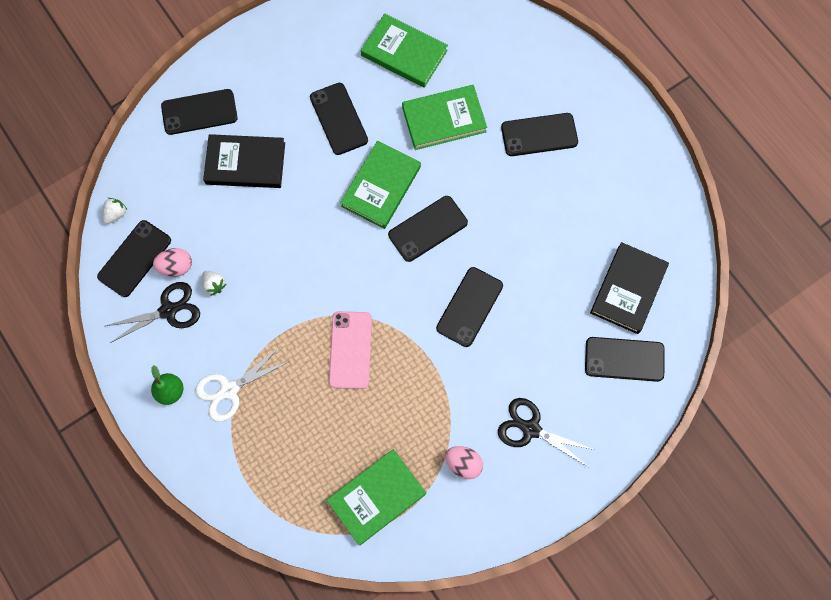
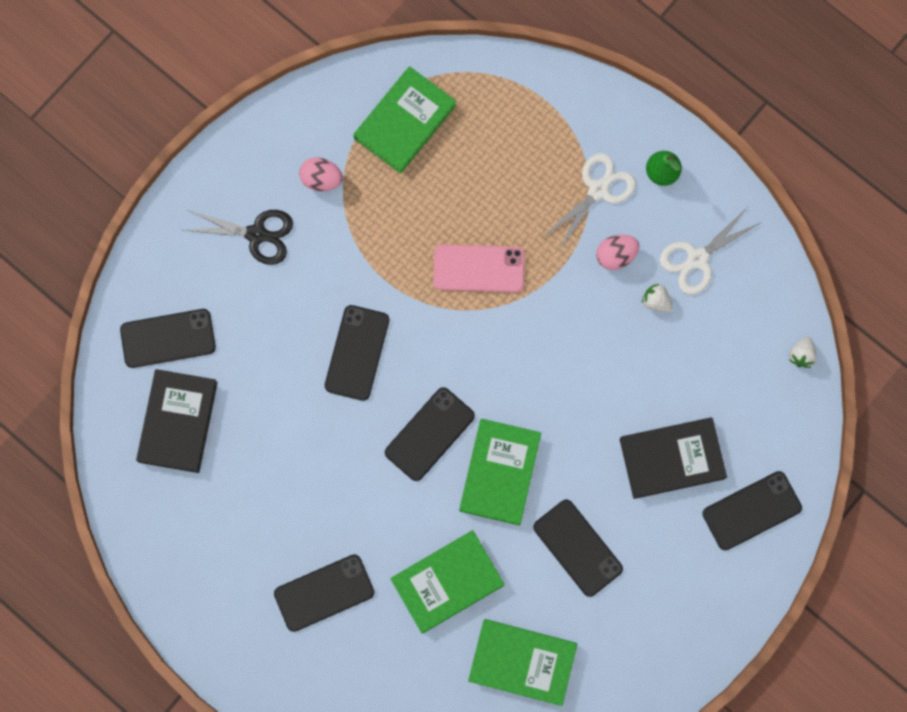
camera: 165 degrees right, 5 degrees up
(134, 258) = (759, 308): black phone -> none
(168, 310) = (697, 259): black scissors -> white scissors
(176, 266) = (707, 311): pink egg -> pink egg (615, 255)
(350, 350) = (479, 268): pink phone -> pink phone turned 75 degrees counterclockwise

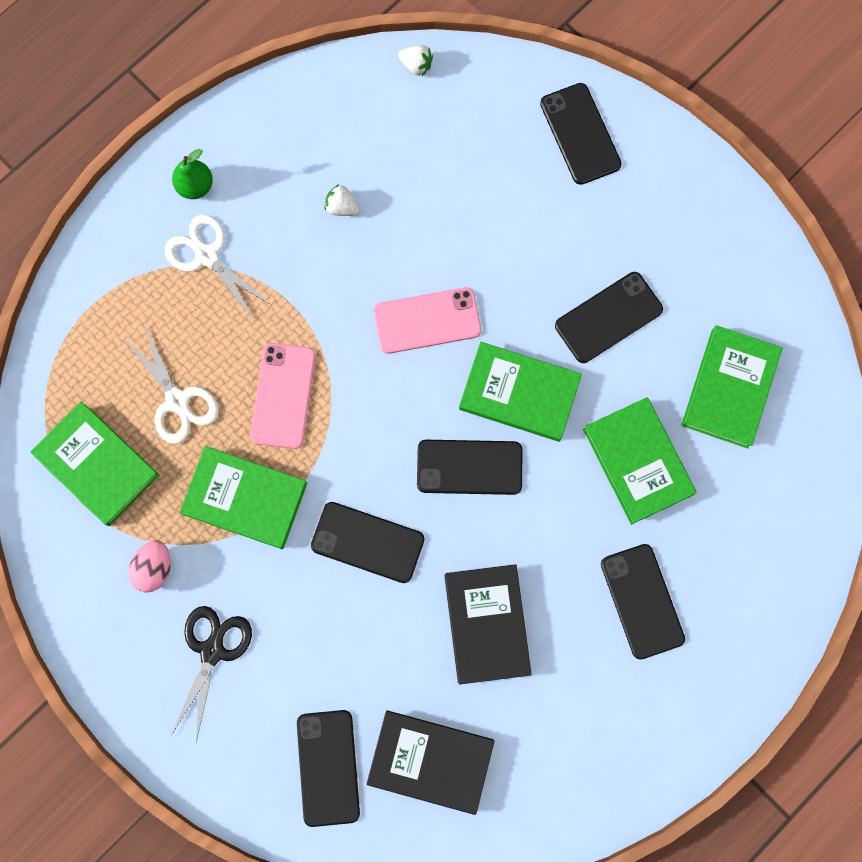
camera: 85 degrees left, 0 degrees up
(386, 246) = (245, 498): none -> green book
(429, 434) = (469, 467): black phone -> black phone turned 45 degrees counterclockwise
(558, 386) = (427, 320): none -> pink phone
(615, 255) = (285, 244): pink egg -> none
(656, 301) = (342, 207): white strawberry -> white strawberry turned 75 degrees clockwise
(672, 458) = (518, 209): black book -> black book (487, 624)
(697, 259) = (299, 159): white scissors -> white scissors (178, 401)

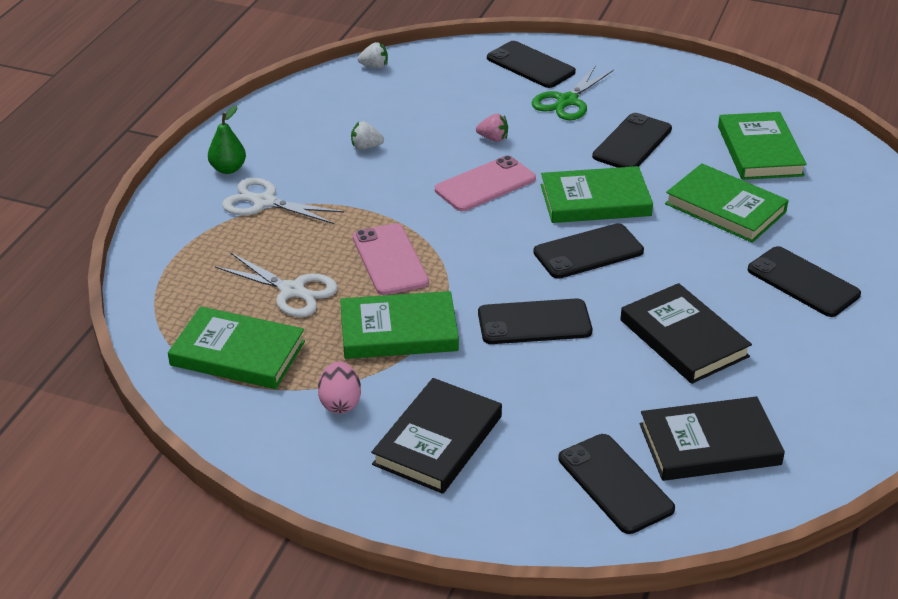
camera: 25 degrees left, 40 degrees down
(212, 650) = (438, 440): black scissors -> black book
(473, 248) = (493, 138): none -> pink strawberry
(582, 216) = (567, 101): none -> green scissors

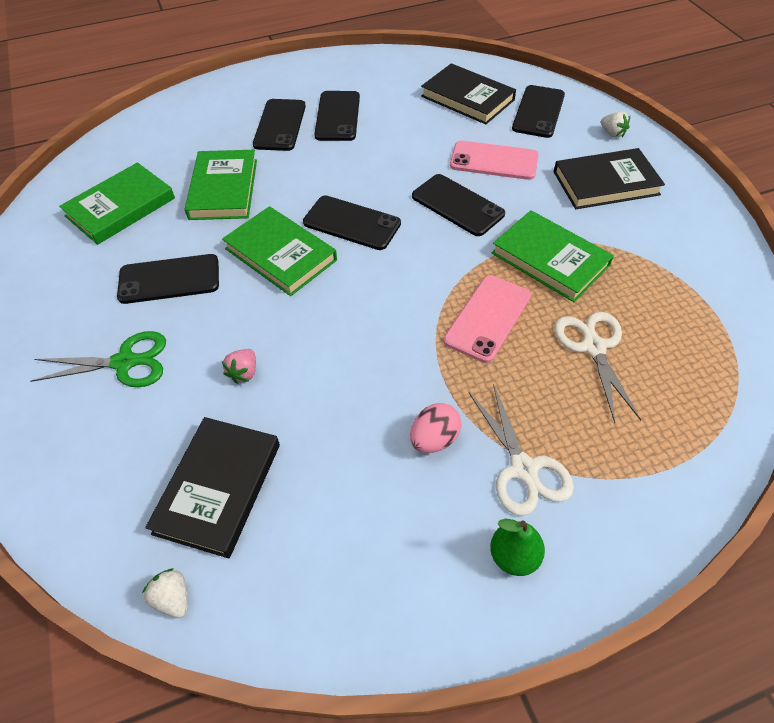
camera: 130 degrees left, 15 degrees up
(238, 353) = (686, 323): green book -> none
(340, 403) = (643, 240): pink egg -> pink egg (434, 439)
(366, 147) = (352, 462): white strawberry -> white strawberry (612, 133)
(485, 184) = (324, 330): pink phone -> pink phone (494, 161)
(493, 138) = (244, 373): pink strawberry -> pink strawberry turned 135 degrees counterclockwise
(530, 65) = (63, 438): black phone -> black phone (338, 116)
(683, 338) = (392, 143): black book -> black book (218, 488)

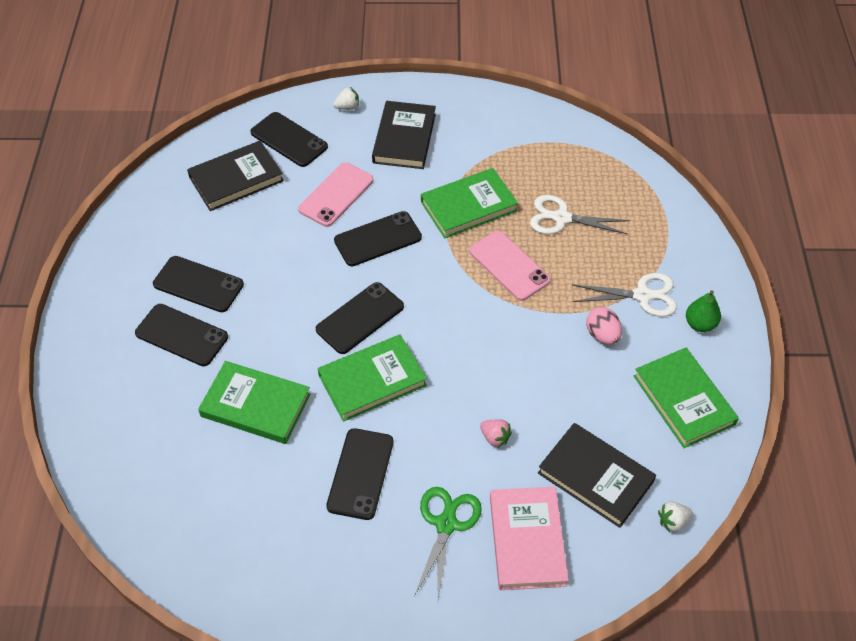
camera: 70 degrees left, 0 degrees up
(117, 440) = (527, 540): none -> pink book
(120, 207) = (232, 501): green book -> green book (683, 400)

